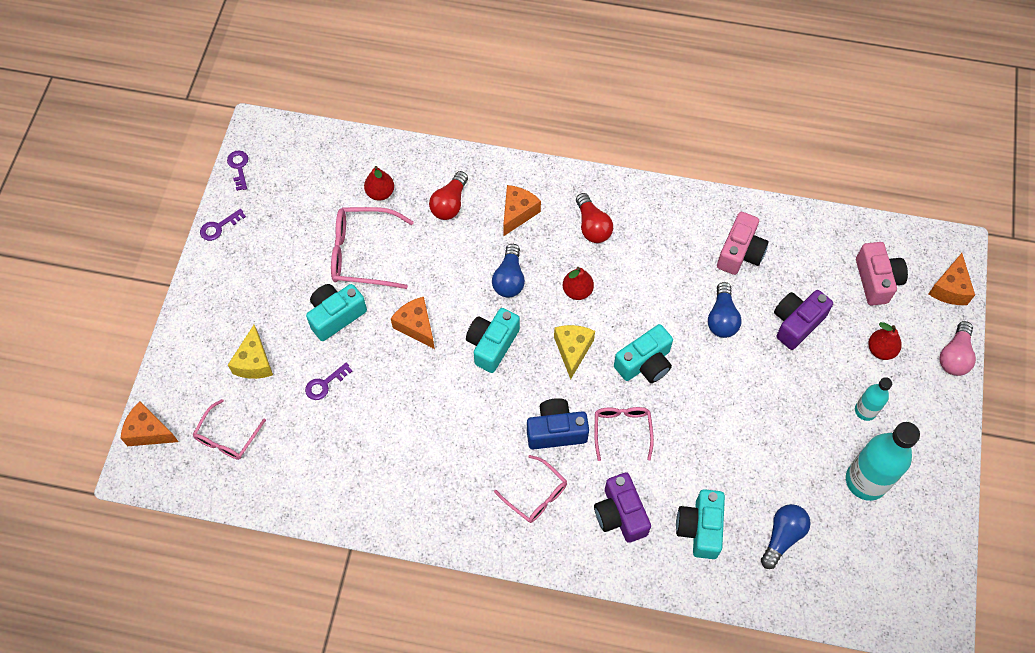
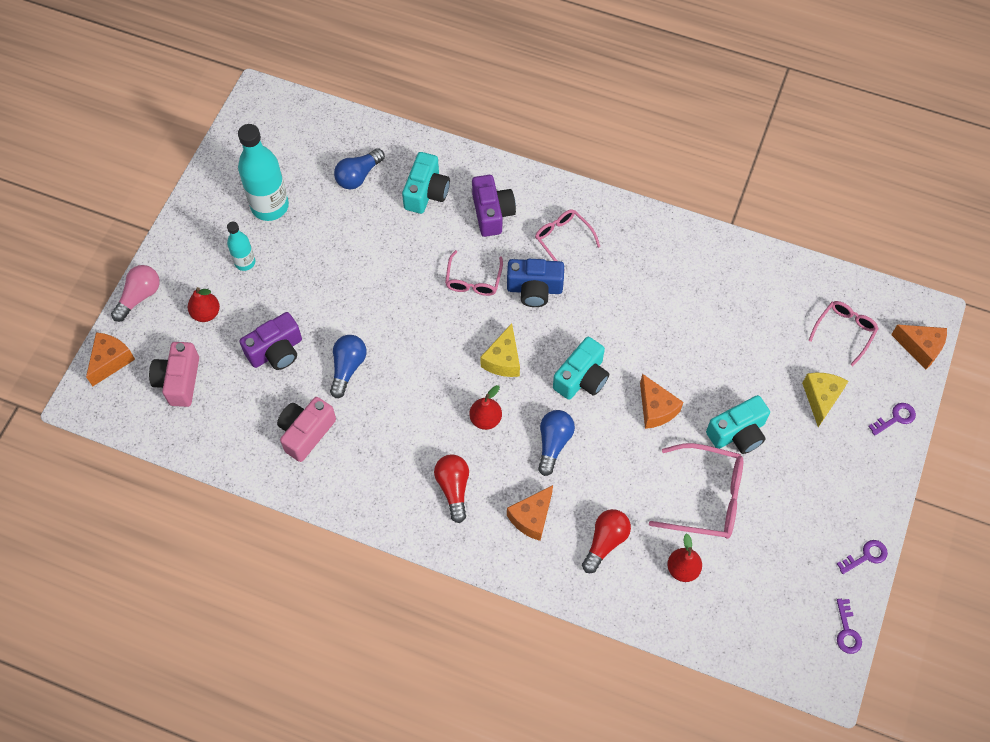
camera: 170 degrees left, 0 degrees up
(325, 384) = (750, 366): purple key -> purple key (895, 418)
(644, 363) = (436, 336): turquoise camera -> none

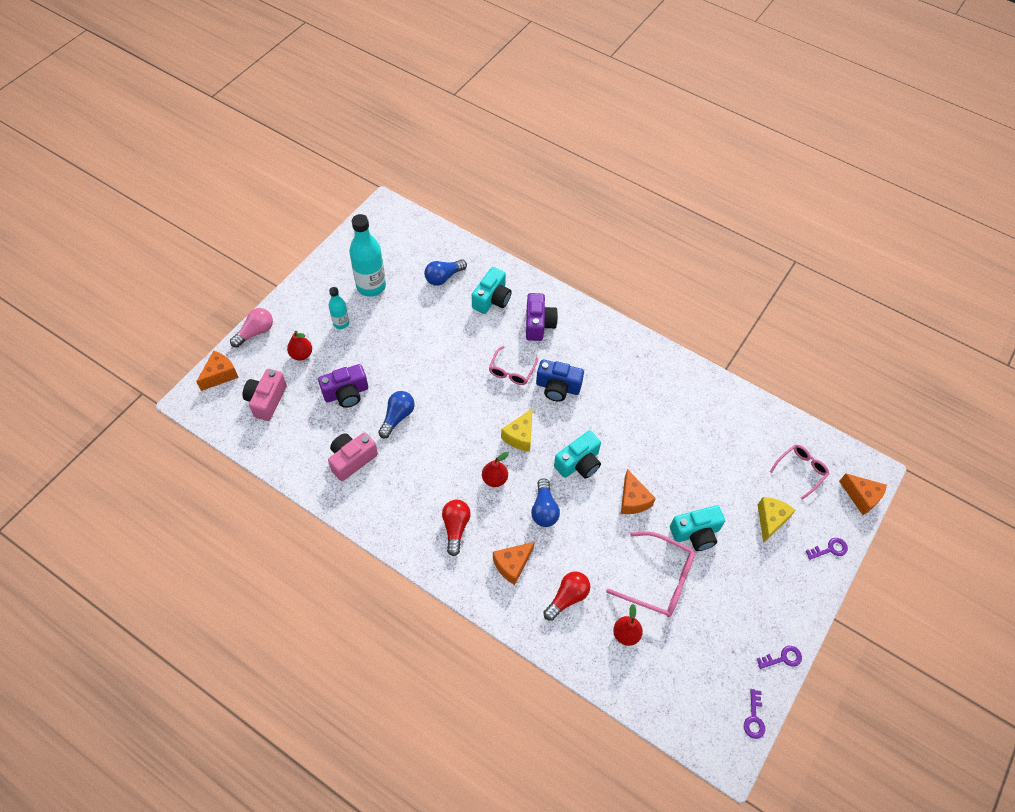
camera: 10 degrees right, 5 degrees down
(553, 443) = (544, 509): blue light bulb -> blue light bulb turned 150 degrees clockwise
(563, 239) = (589, 354): pink glasses -> none

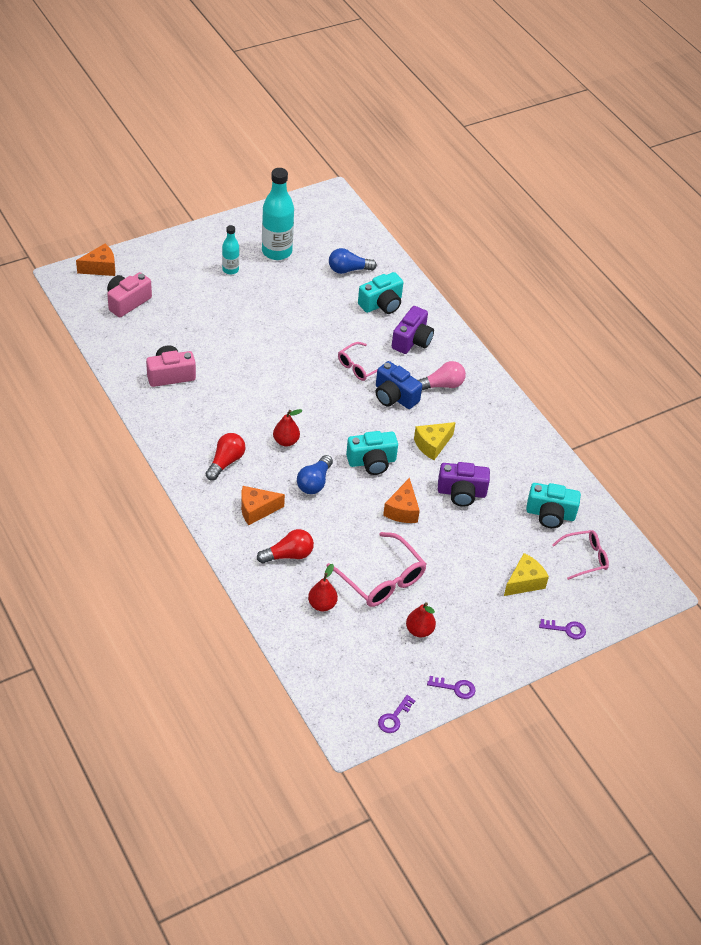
camera: 25 degrees right, 10 degrees down
(255, 332) = (151, 248): pink light bulb -> pink light bulb (442, 385)
(301, 354) = (180, 280): red pear -> red pear (419, 630)
(346, 393) = (199, 324): purple camera -> purple camera (461, 492)
(397, 417) = (231, 360): blue light bulb -> none
(520, 436) = (332, 419): yellow cheese -> yellow cheese (432, 445)
(695, 533) = (443, 560): turquoise camera -> turquoise camera (550, 514)
(861, 497) = (631, 604): orange cheese -> none

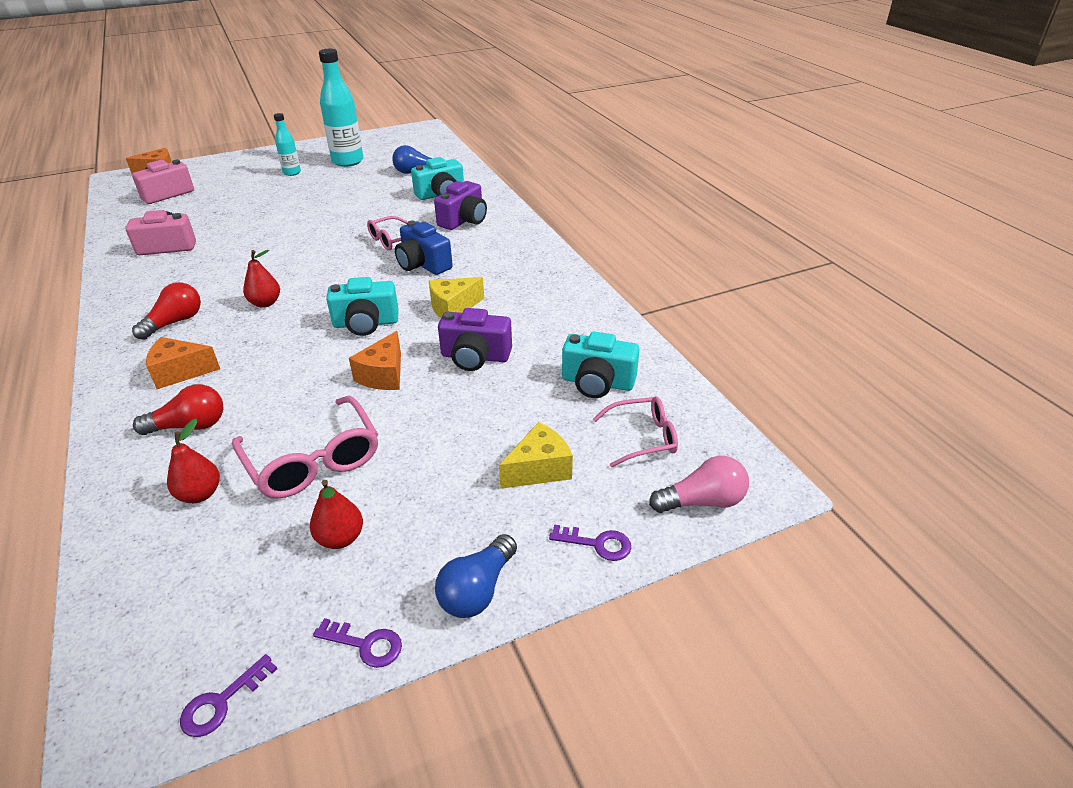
camera: 10 degrees right, 10 degrees down
(314, 482) = (277, 344): blue light bulb -> blue light bulb (477, 590)
(442, 385) = (486, 255): pink light bulb -> pink light bulb (702, 501)

